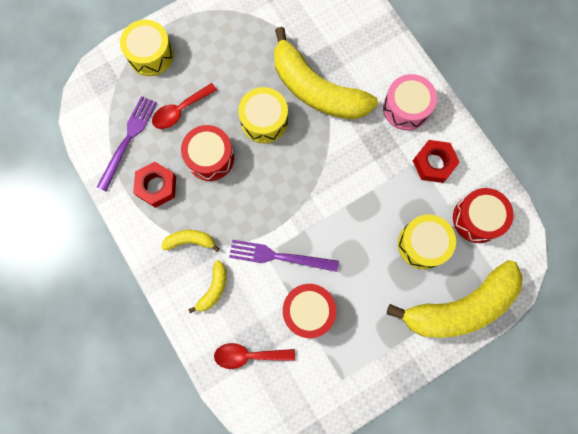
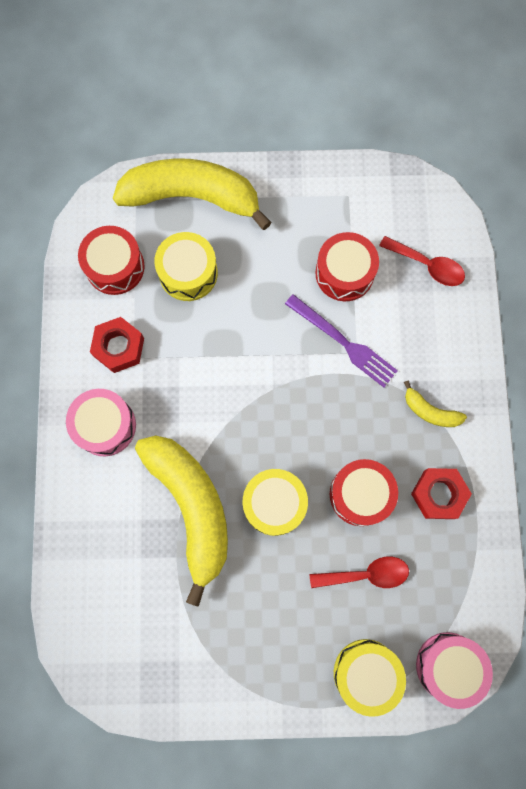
camera: 150 degrees left, 0 degrees up
(100, 85) = (448, 666): none -> pink drum
(128, 140) = (446, 571): purple fork -> none
(213, 289) = (430, 347): yellow banana -> none

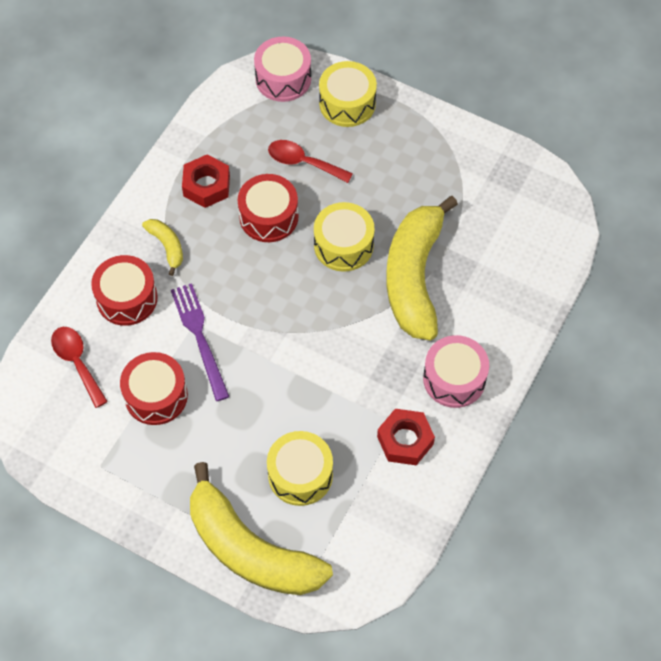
camera: 150 degrees left, 15 degrees down
(115, 267) = (367, 519): red drum -> red drum (127, 298)

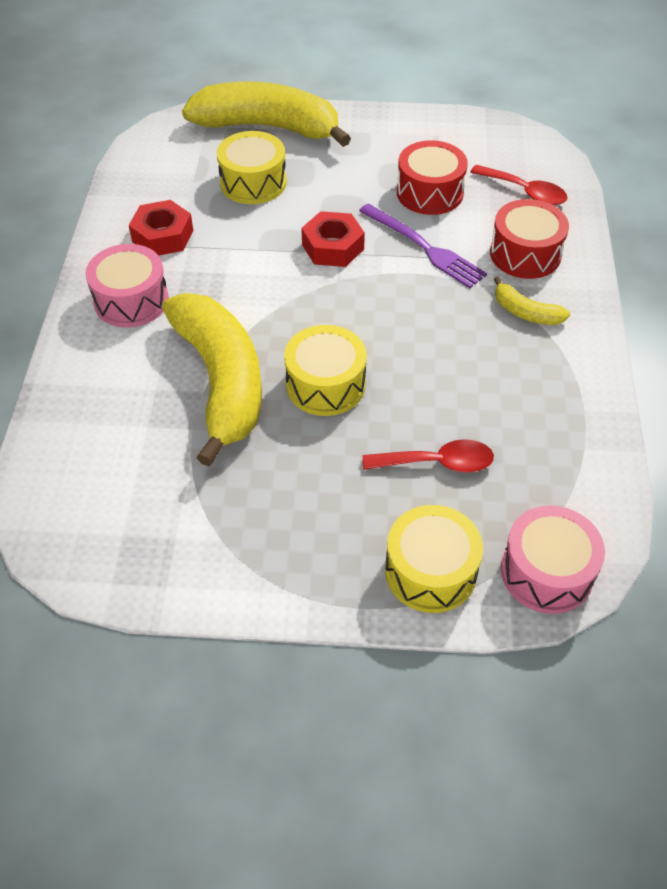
camera: 155 degrees right, 10 degrees down
(206, 185) = (535, 389): red nut -> red nut (333, 247)
(268, 217) = (435, 383): red drum -> none

